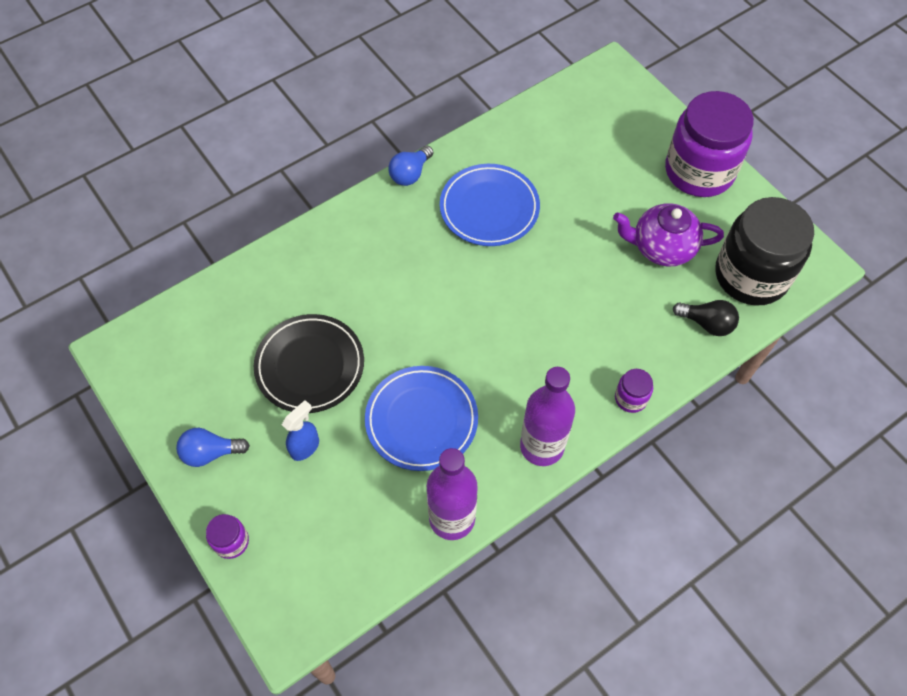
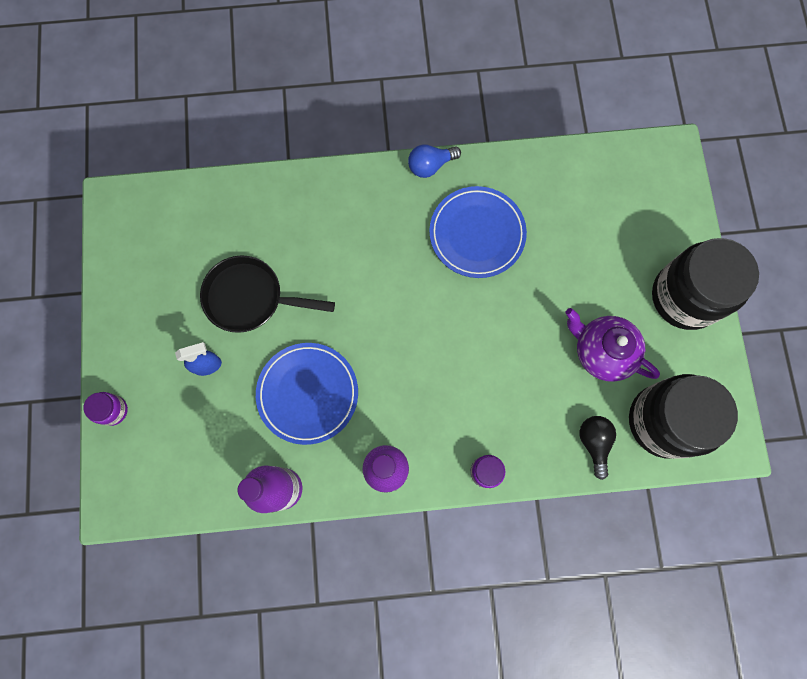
camera: 30 degrees right, 15 degrees up
(210, 453) = (137, 329): blue light bulb -> none
(310, 366) = (250, 298): black plate -> black pan
(699, 171) = (685, 297): purple jar -> black jar
(707, 323) = (594, 443): black light bulb -> black light bulb turned 150 degrees counterclockwise

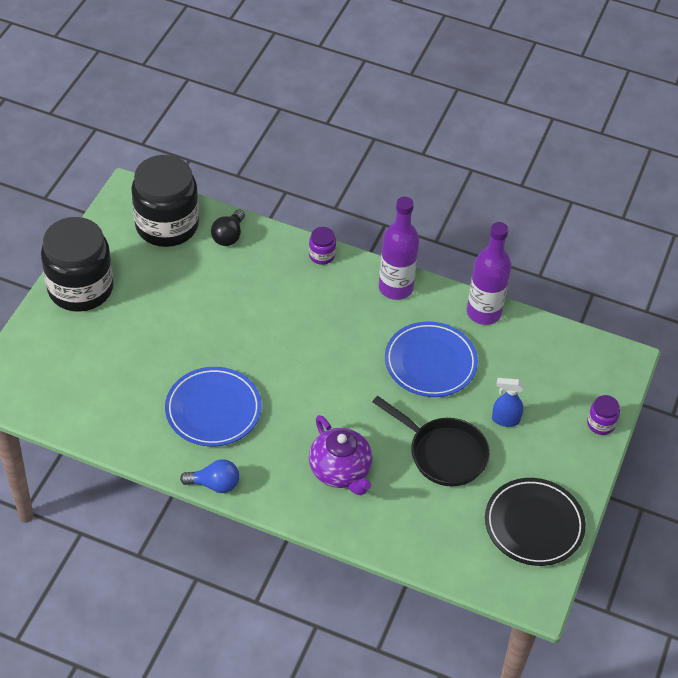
camera: 155 degrees left, 25 degrees down
(139, 268) = (534, 524): none -> black plate
(601, 351) = (177, 284): purple teapot -> purple teapot (340, 471)

